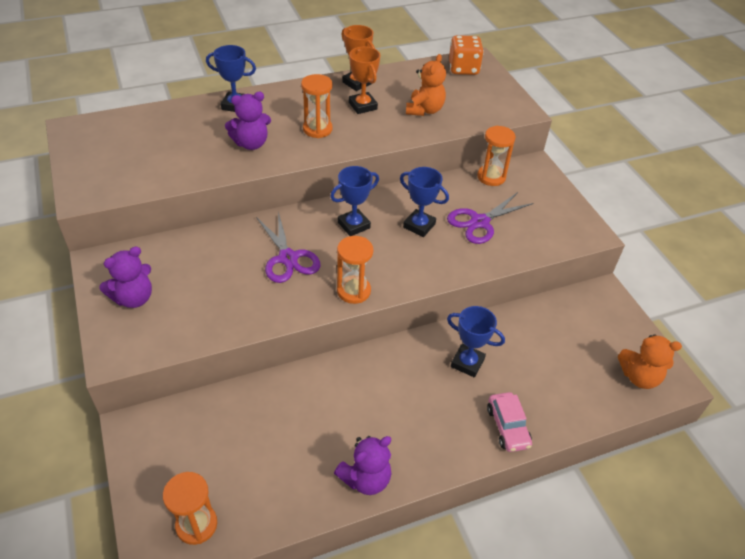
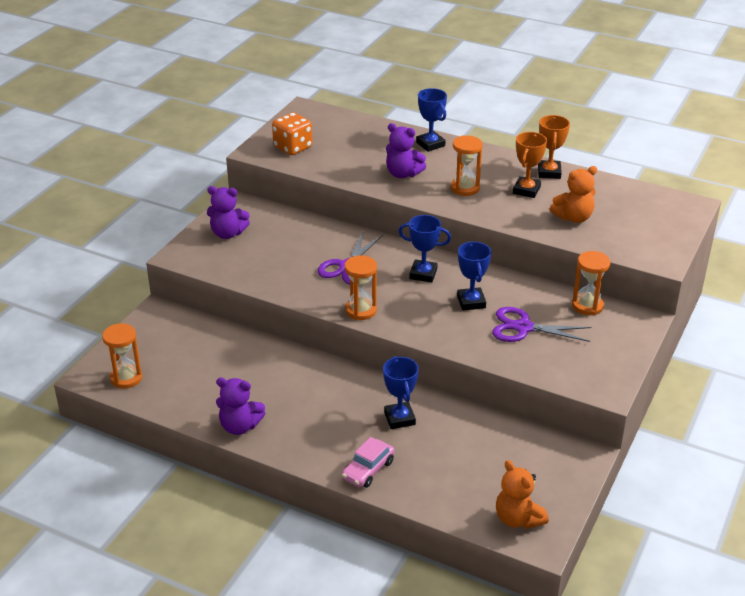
camera: 50 degrees right, 10 degrees down
(463, 69) = (665, 206): orange dice -> orange dice (293, 147)

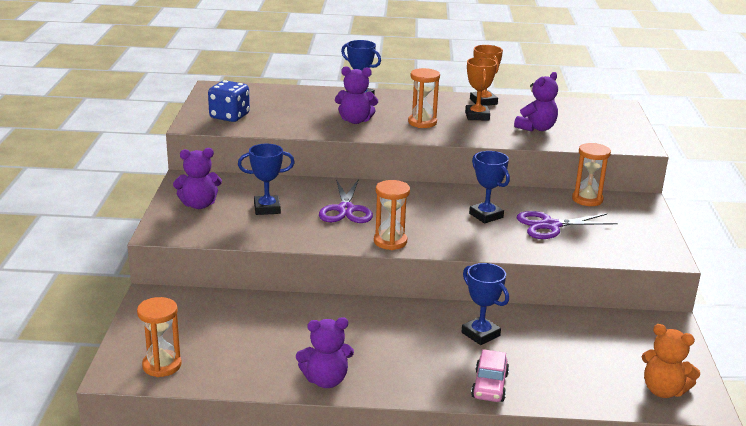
camera: 25 degrees left, 10 degrees down
(293, 147) = (229, 116): orange dice -> blue dice
(423, 274) = (422, 202): blue trophy -> blue trophy (267, 208)
(573, 217) = (536, 128): orange teddy bear -> purple teddy bear

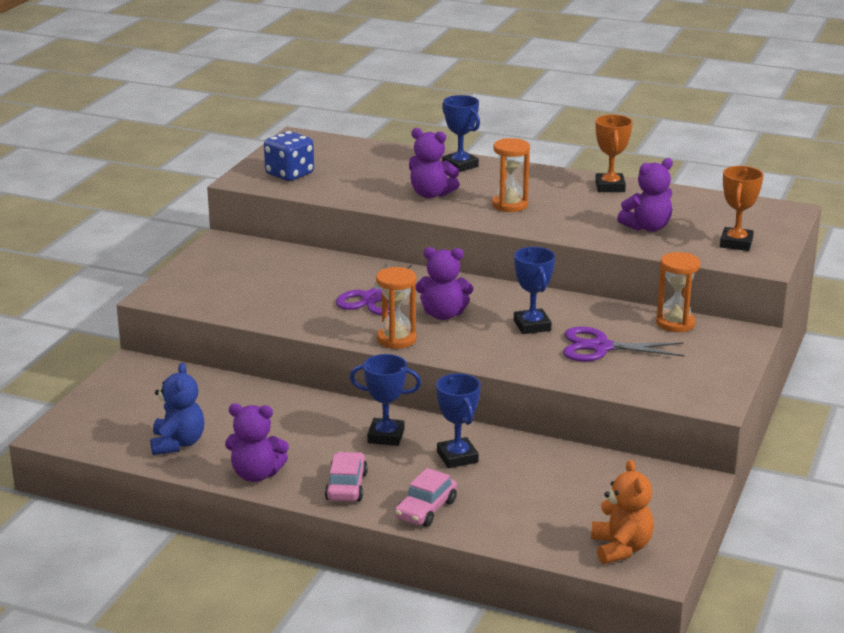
camera: 20 degrees right, 0 degrees up
(162, 365) = (102, 433): orange hourglass -> none
(199, 205) = (216, 272): purple teddy bear -> purple teddy bear (443, 314)
(237, 363) = (178, 444): none -> blue teddy bear
(267, 208) = (286, 285): blue trophy -> blue trophy (386, 436)
(410, 377) = (346, 486): none -> pink car
(477, 116) = (585, 204): orange trophy -> orange trophy (736, 243)
(663, 390) = (621, 548): orange teddy bear -> orange teddy bear turned 150 degrees counterclockwise

